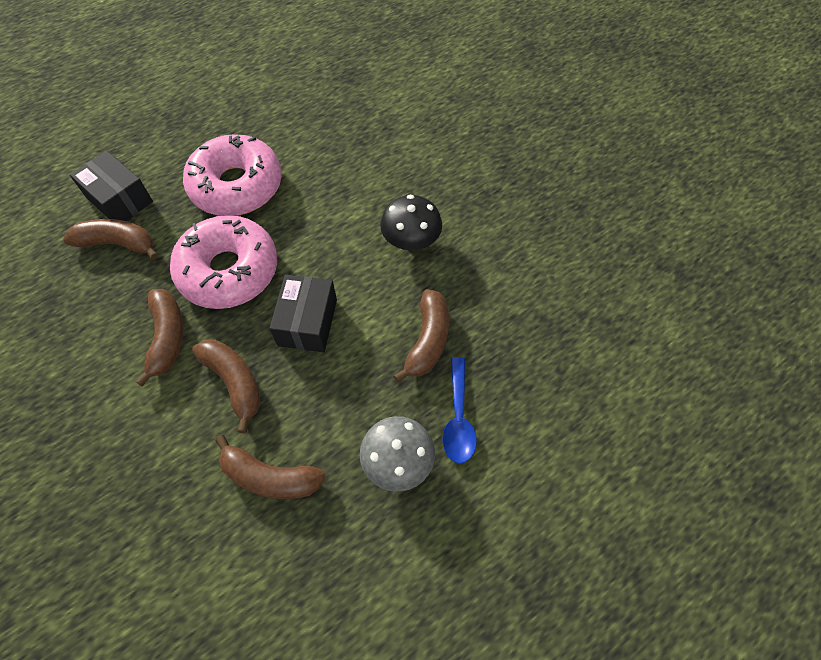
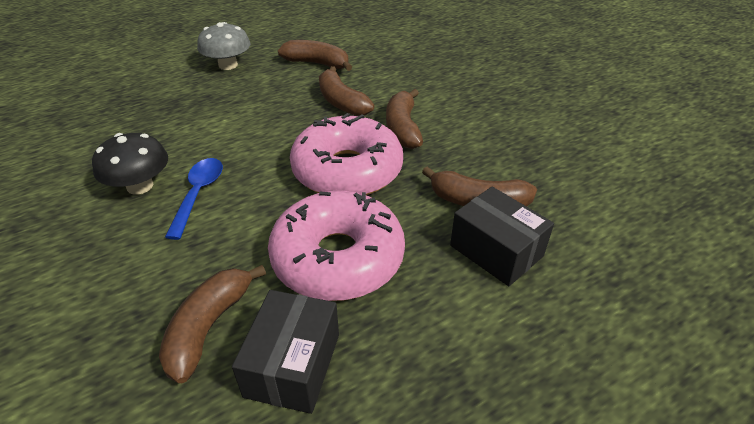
camera: 175 degrees left, 20 degrees down
(307, 322) = (273, 131): black box -> black box (293, 365)
(427, 340) = (171, 115): brown banana -> brown banana (209, 327)
(458, 418) = (174, 79): blue spoon -> blue spoon (198, 194)

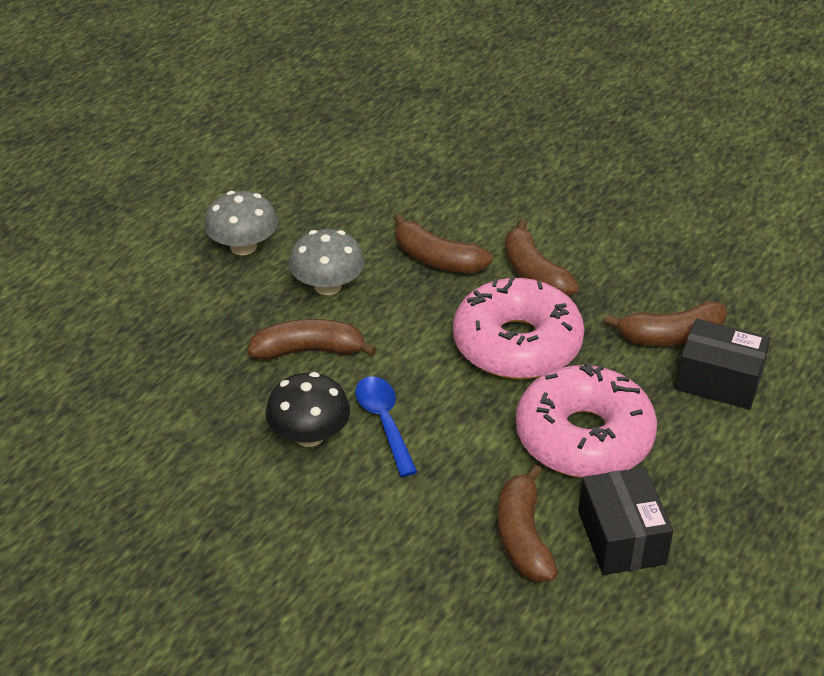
camera: 25 degrees left, 0 degrees up
(254, 99) = (328, 286): none -> grey mushroom
(317, 64) = (358, 211): brown banana -> brown banana (309, 351)

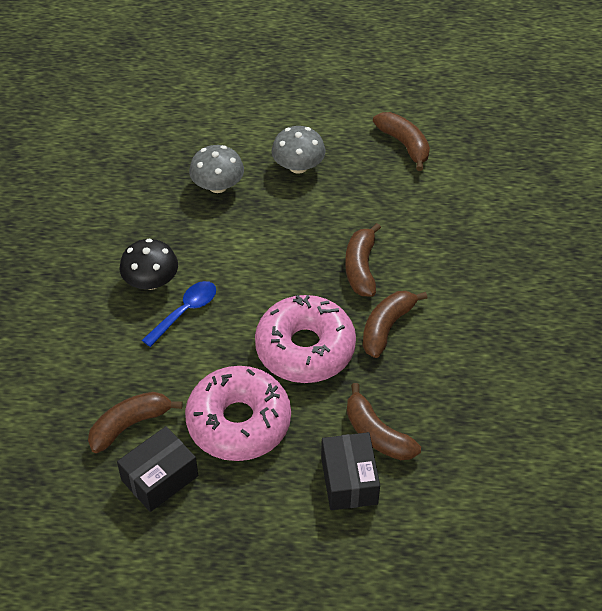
camera: 60 degrees right, 10 degrees up
(309, 351) = (224, 245): brown banana -> brown banana (404, 144)
(328, 286) = (291, 225): grey mushroom -> grey mushroom (217, 185)

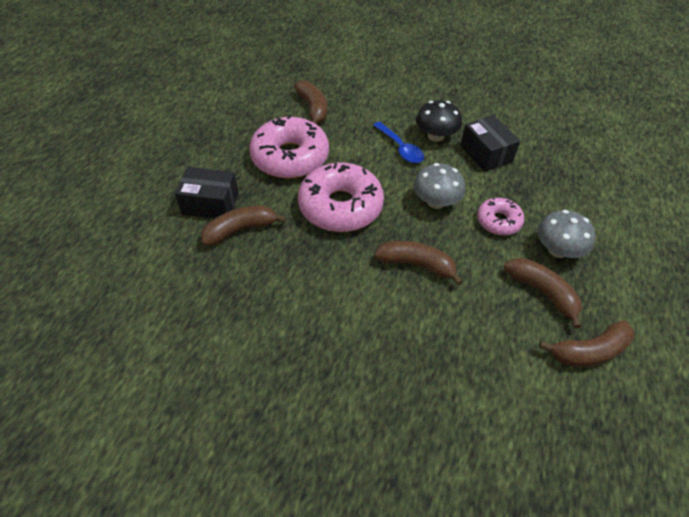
camera: 105 degrees right, 0 degrees up
(160, 478) = (266, 115): black box -> black box (486, 153)
(217, 185) = (535, 189): grey mushroom -> grey mushroom (436, 202)
(276, 211) = (498, 221): none -> pink donut
(387, 327) = (342, 265): brown banana -> brown banana (542, 292)

